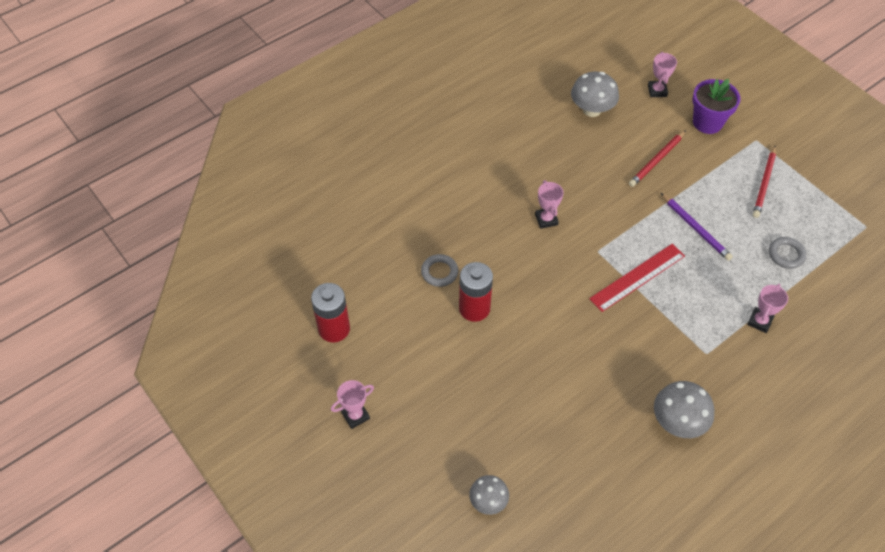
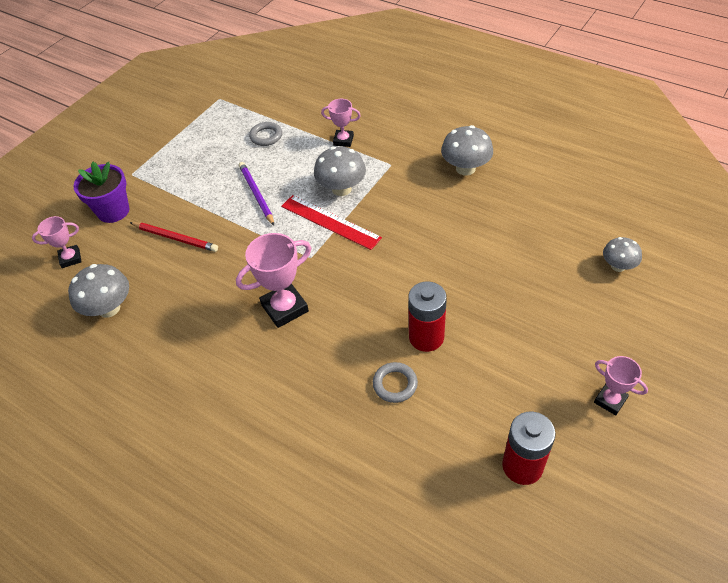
camera: 105 degrees left, 5 degrees down
(546, 219) = (284, 308): pink trophy -> pink trophy, size x1.67
(681, 299) = (341, 189): none -> grey mushroom
(695, 228) = (256, 194): purple pencil -> purple pencil turned 60 degrees counterclockwise
(764, 183) = (187, 160): red pencil -> none

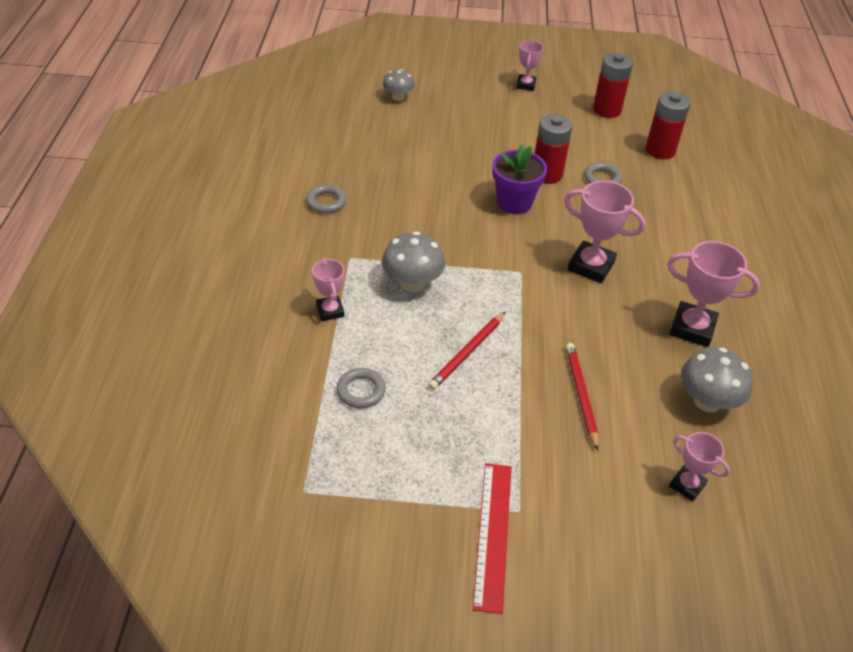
camera: 125 degrees left, 5 degrees down
(113, 211) = (591, 488): purple flower pot -> purple flower pot (514, 202)
(171, 342) = (692, 328): none -> pink trophy
(256, 194) = (467, 353): purple pencil -> red pencil
(330, 222) = (466, 274): red ruler -> red ruler (493, 534)
(414, 477) = (660, 150): none -> red battery
(465, 168) = (326, 202): grey mushroom -> grey ring

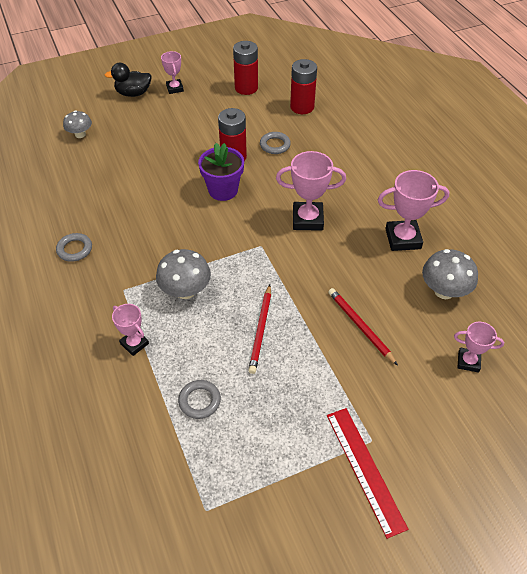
camera: 25 degrees left, 5 degrees up
(478, 76) = (133, 93): none -> black duck

